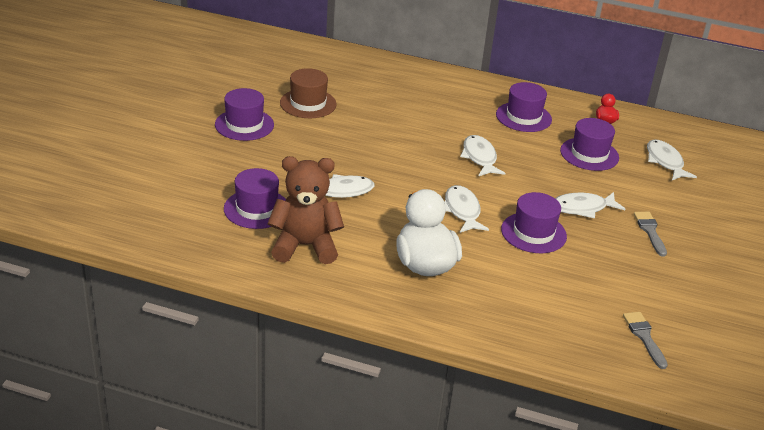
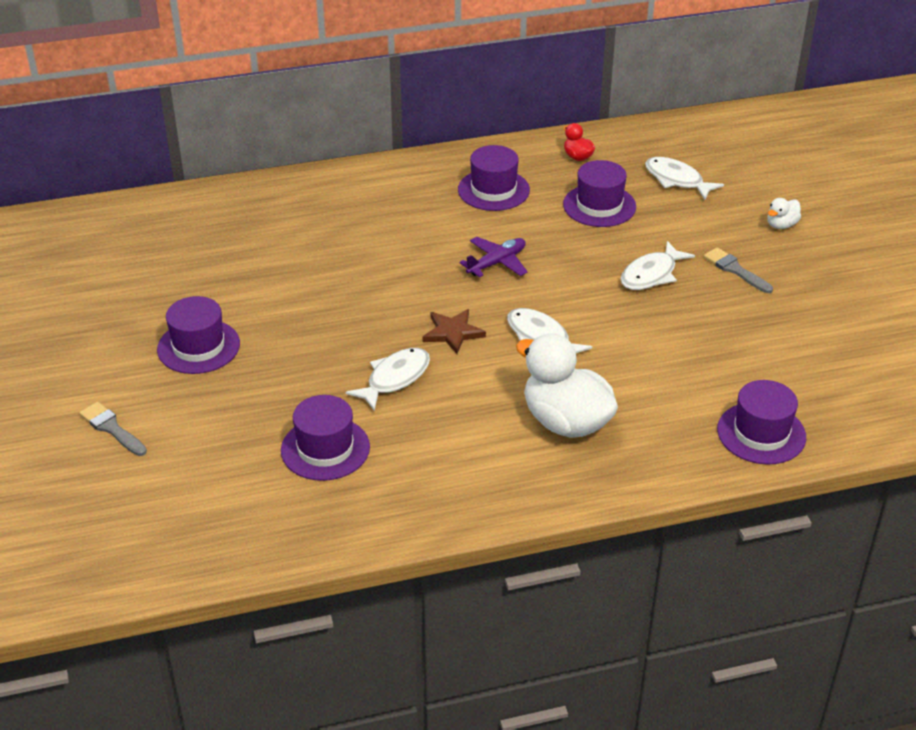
camera: 30 degrees left, 5 degrees up
(305, 246) = (424, 466): brown teddy bear -> none
(308, 103) = (244, 282): brown hat -> none
(406, 183) = (452, 333): none -> brown star
(479, 157) = (497, 263): white fish -> purple plane
(533, 233) = (633, 328): purple hat -> purple hat (761, 433)
(644, 337) = (834, 392): grey brush -> grey brush (112, 428)
(718, 220) = (781, 225): none -> white duck

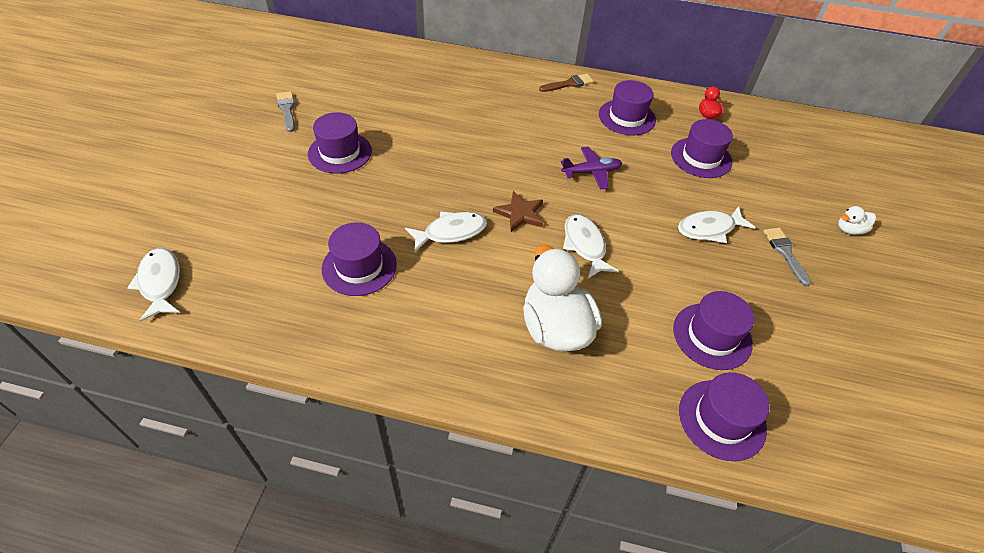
camera: 25 degrees right, 10 degrees up
(112, 428) = (237, 187): grey brush -> grey brush (287, 110)
(402, 175) = (568, 84): none -> brown brush
(676, 180) = (777, 160): white fish -> white fish (160, 282)
(712, 370) = (712, 336): none -> purple hat

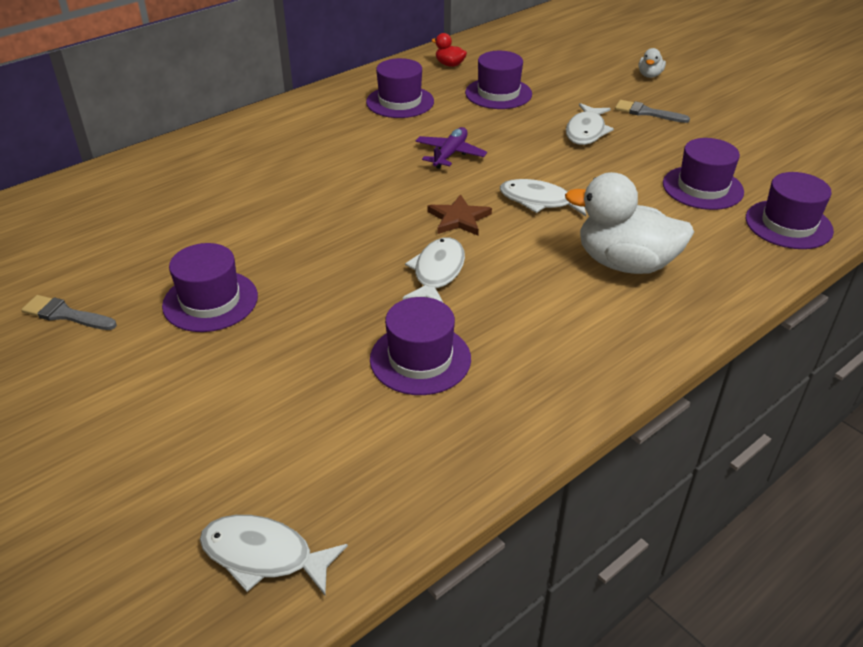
camera: 50 degrees left, 10 degrees down
(568, 84) = (309, 108): brown brush -> none

